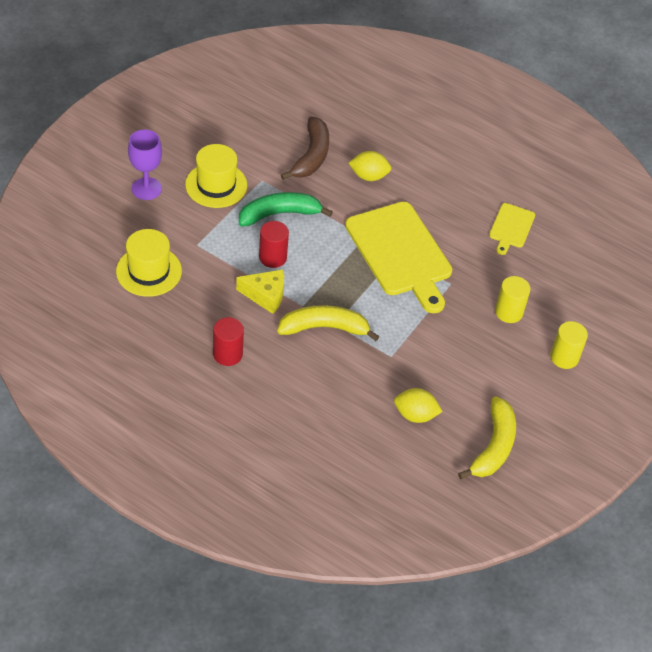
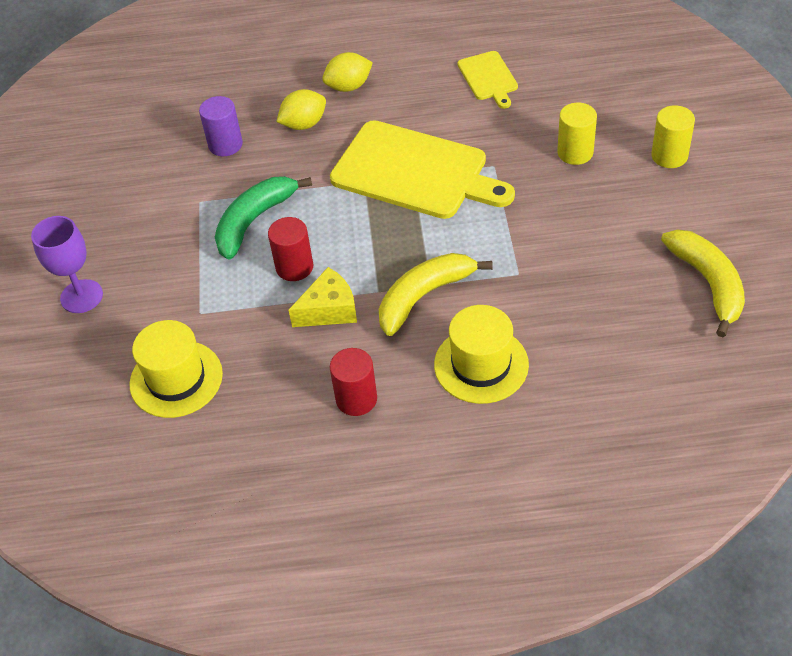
camera: 30 degrees left, 0 degrees up
(216, 185) = (156, 239): yellow hat -> yellow hat (481, 365)
(311, 156) = (225, 144): brown banana -> purple cylinder
(415, 415) = (606, 311): yellow lemon -> yellow lemon (349, 86)

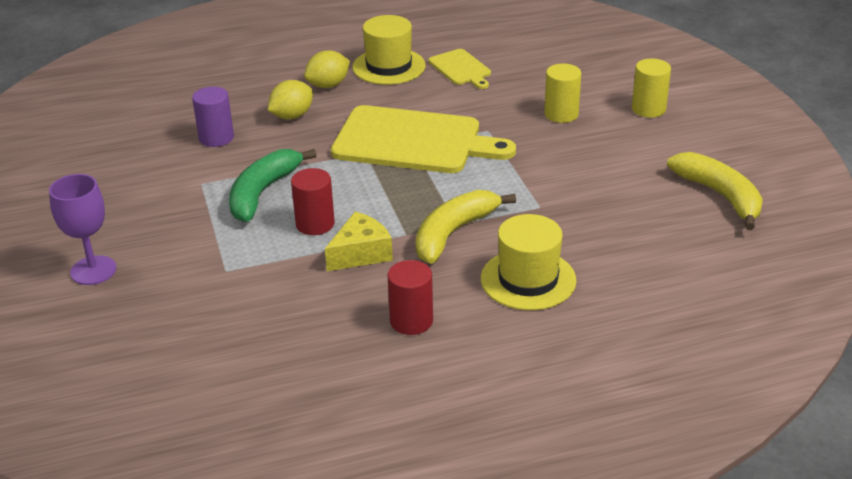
camera: 15 degrees left, 15 degrees down
(176, 379) = (215, 327): yellow hat -> yellow hat (389, 66)

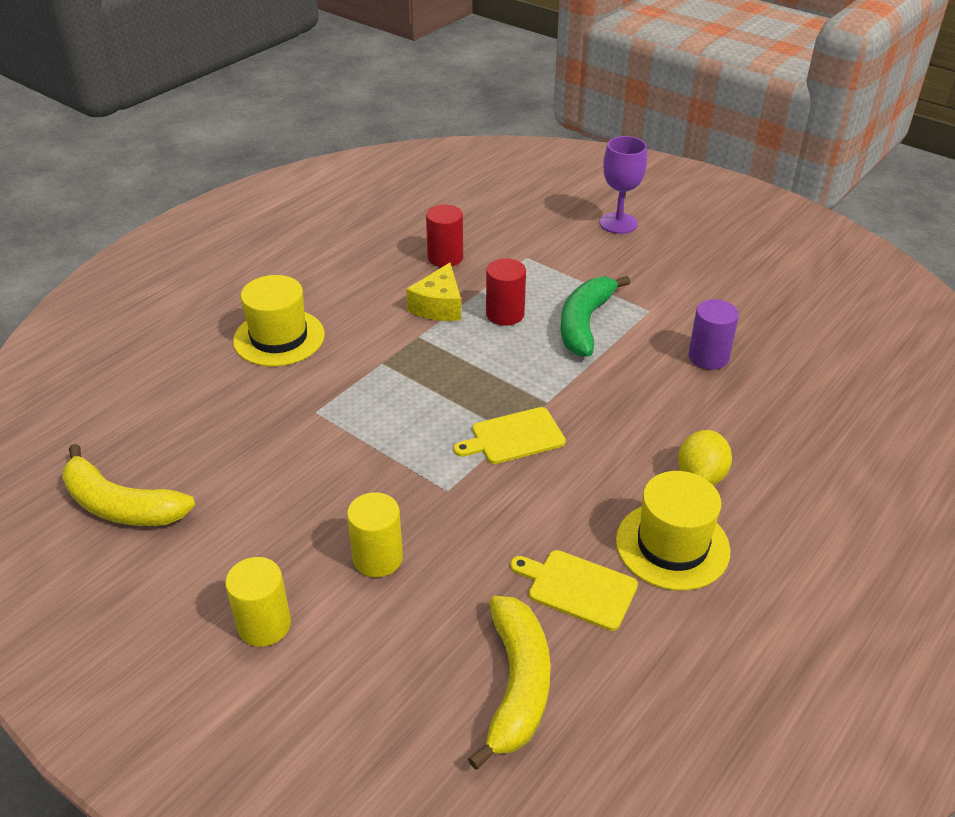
camera: 145 degrees right, 5 degrees up
(263, 192) = (585, 323): green banana -> green banana turned 150 degrees counterclockwise
(292, 116) = (677, 414): yellow lemon -> none
(411, 321) = (349, 275): red cylinder -> red cylinder (445, 257)
(413, 141) = (514, 437): yellow cutting board -> yellow cutting board, size x0.49
(454, 233) = (376, 353): yellow banana -> yellow banana (516, 686)

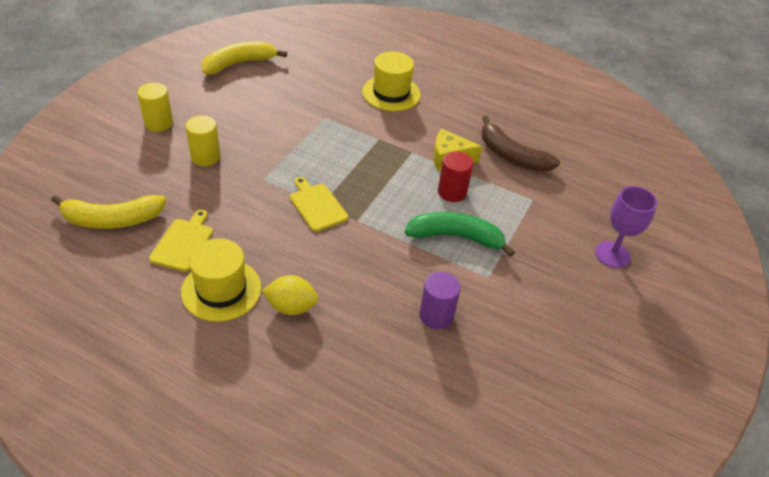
camera: 75 degrees right, 5 degrees up
(121, 505) = (239, 64): yellow banana -> yellow banana turned 45 degrees clockwise
(445, 257) = (511, 155): red cylinder -> brown banana

